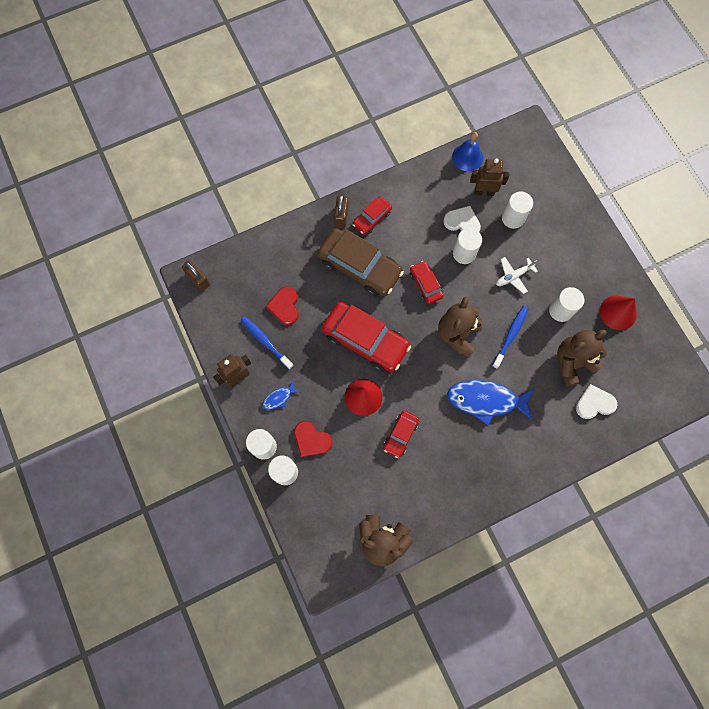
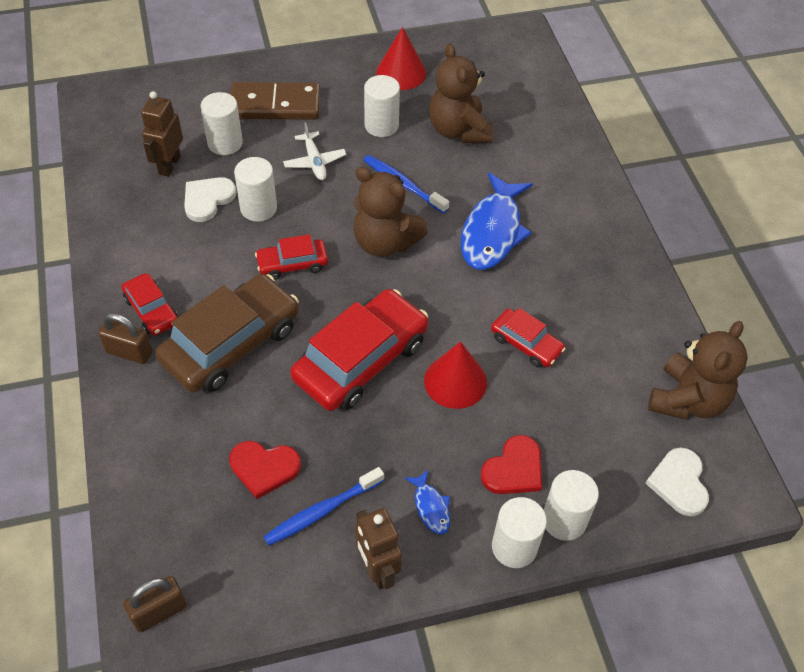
camera: 80 degrees left, 20 degrees down
(467, 157) = (103, 171): blue bell -> none
(557, 238) = (275, 105): none -> brown domino
(594, 403) = (519, 122): white heart -> white heart (679, 483)

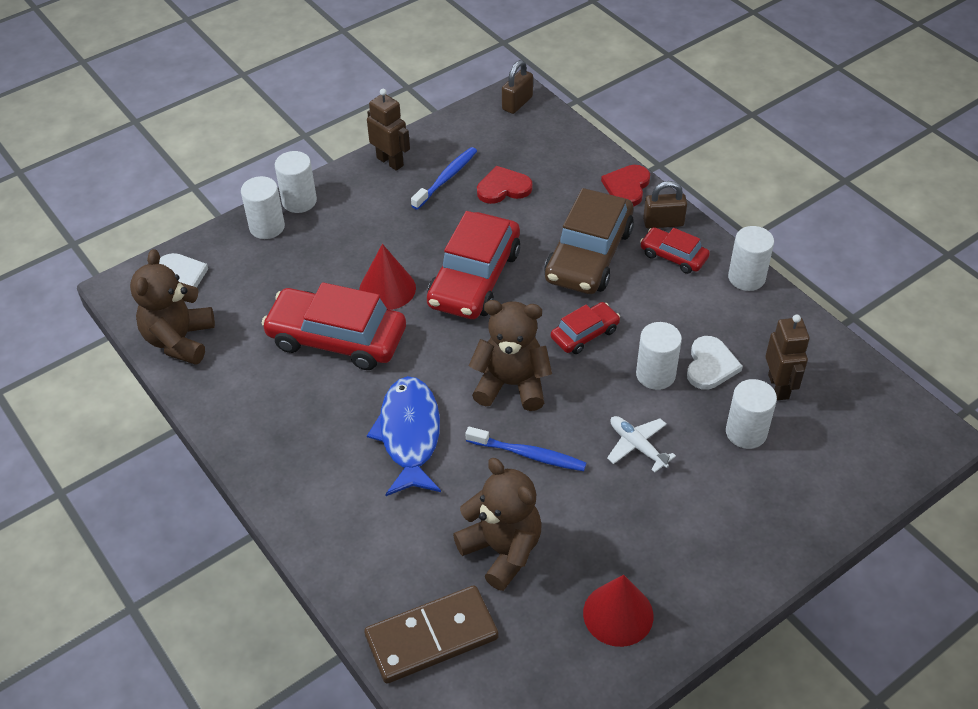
camera: 160 degrees right, 5 degrees down
(275, 105) = (732, 502): brown domino -> brown domino (431, 637)
(381, 125) = (595, 522): white cylinder -> white cylinder (746, 277)
(430, 507) = (369, 204): blue fish -> none
(514, 469) = (315, 245): red heart -> red heart (627, 187)
(526, 344) = (337, 338): red car -> red car, size x1.94

